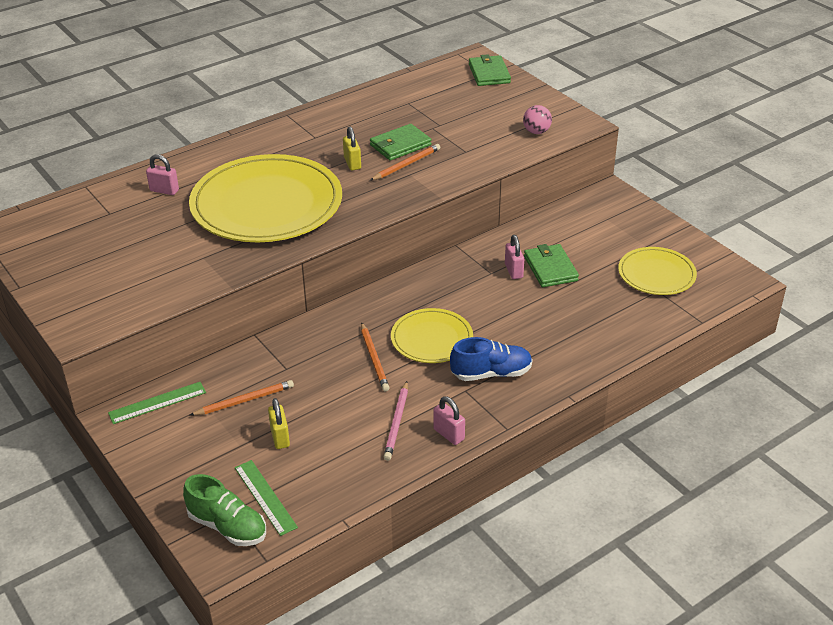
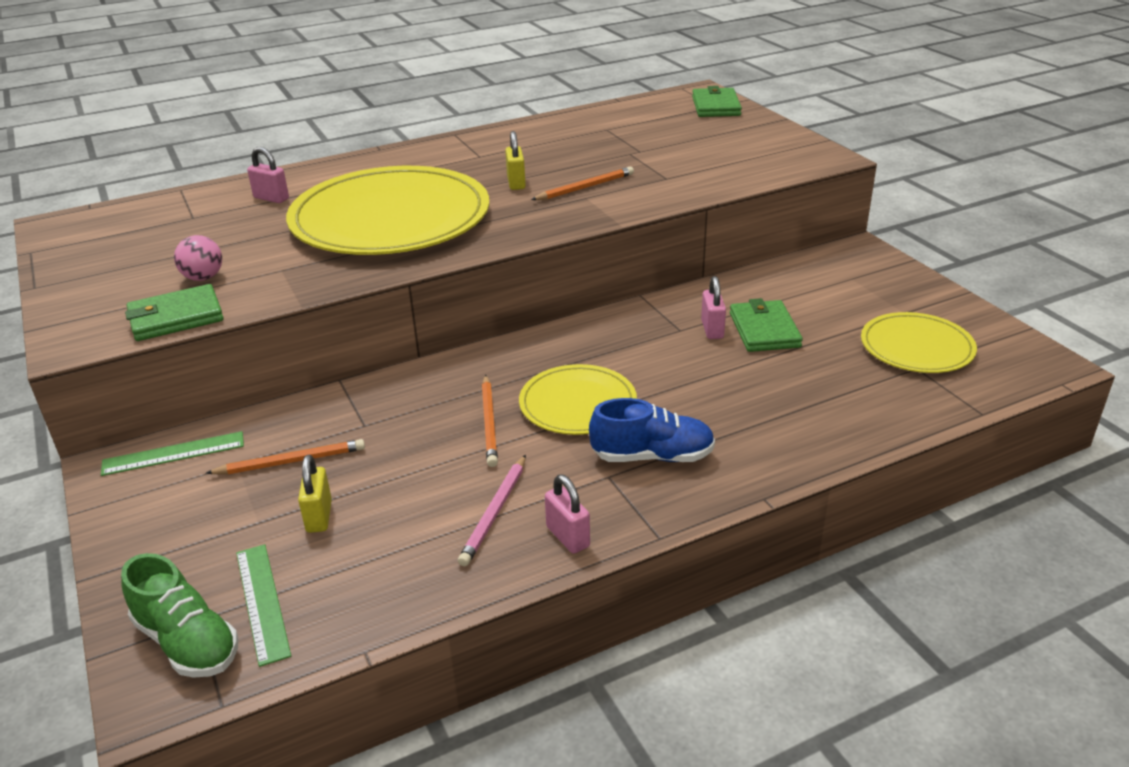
camera: 10 degrees right, 5 degrees down
(400, 145) = (583, 168): green wallet -> green wallet (176, 317)
(536, 132) = (765, 163): pink ball -> pink ball (203, 278)

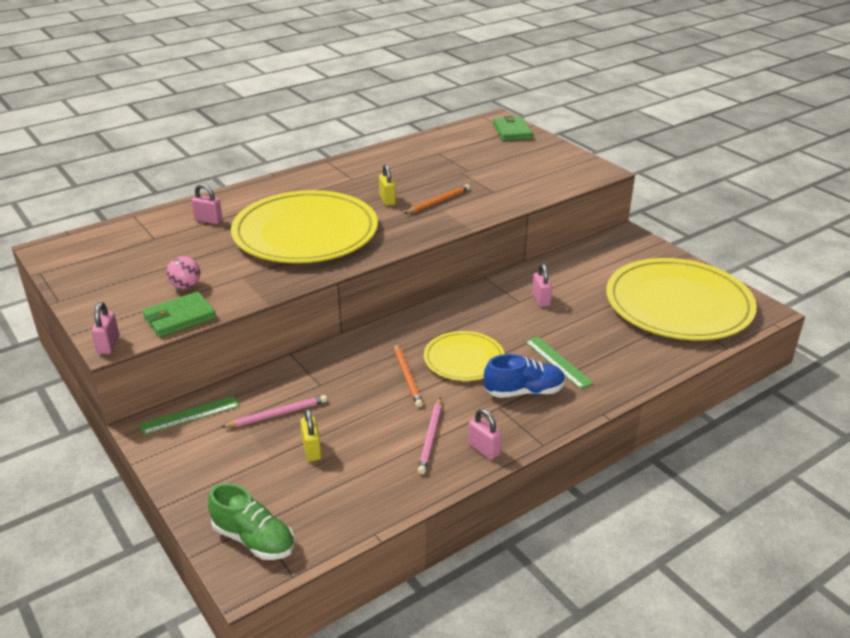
camera: 10 degrees left, 0 degrees up
(66, 347) = (108, 345): none -> pink padlock
(262, 602) = (294, 509): green ruler -> green ruler (558, 362)
(290, 461) = (277, 414): orange pencil -> pink pencil
(764, 330) = (576, 298): green wallet -> none
(916, 347) = (678, 304): yellow plate -> yellow plate, size x1.96

